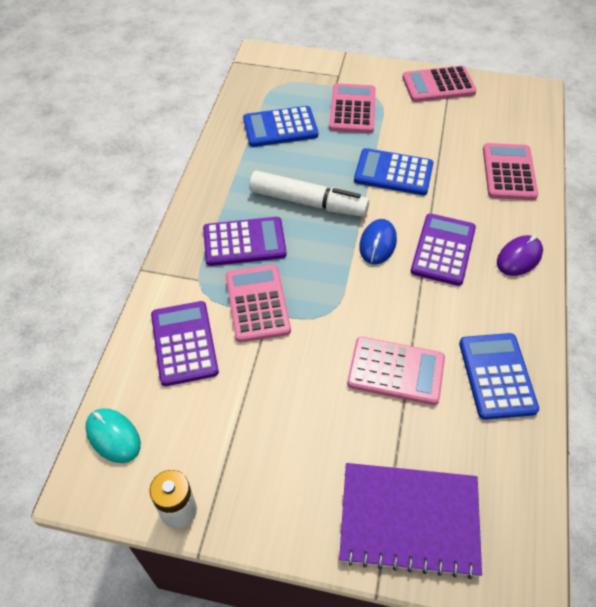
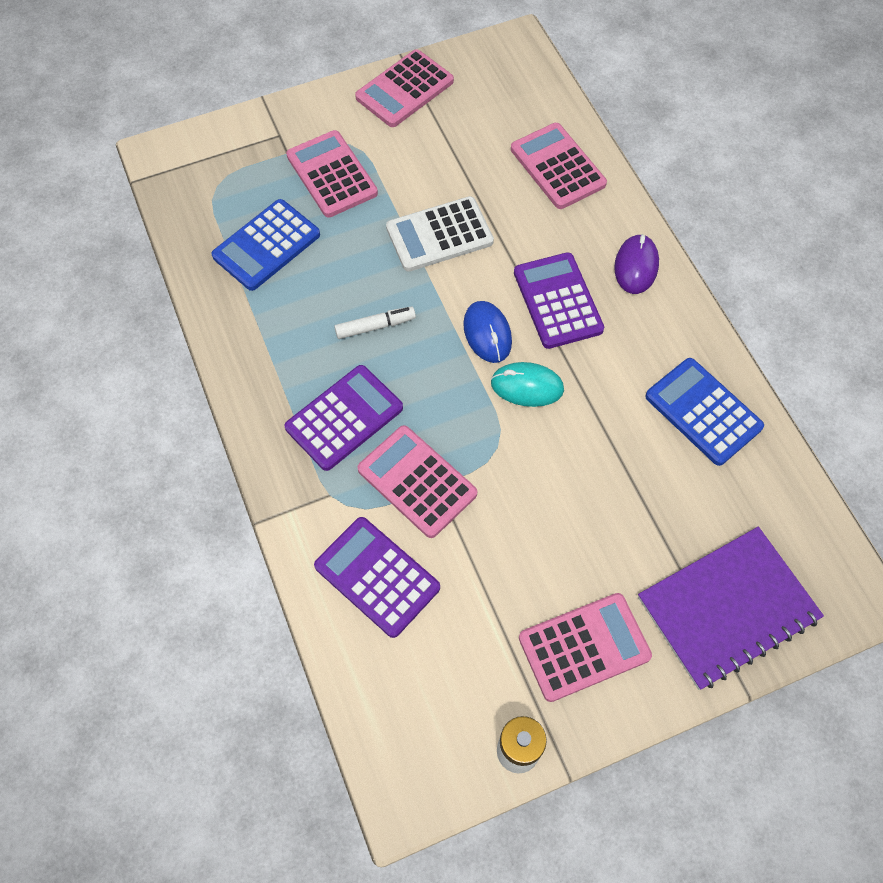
camera: 35 degrees left, 10 degrees up
(113, 436) = (389, 726): turquoise mouse -> turquoise mouse (527, 386)
(308, 202) = (375, 326): white marker -> white marker, size x0.52
(393, 173) = (439, 235): blue calculator -> white calculator
(396, 371) = (610, 467): pink calculator -> pink calculator (584, 647)

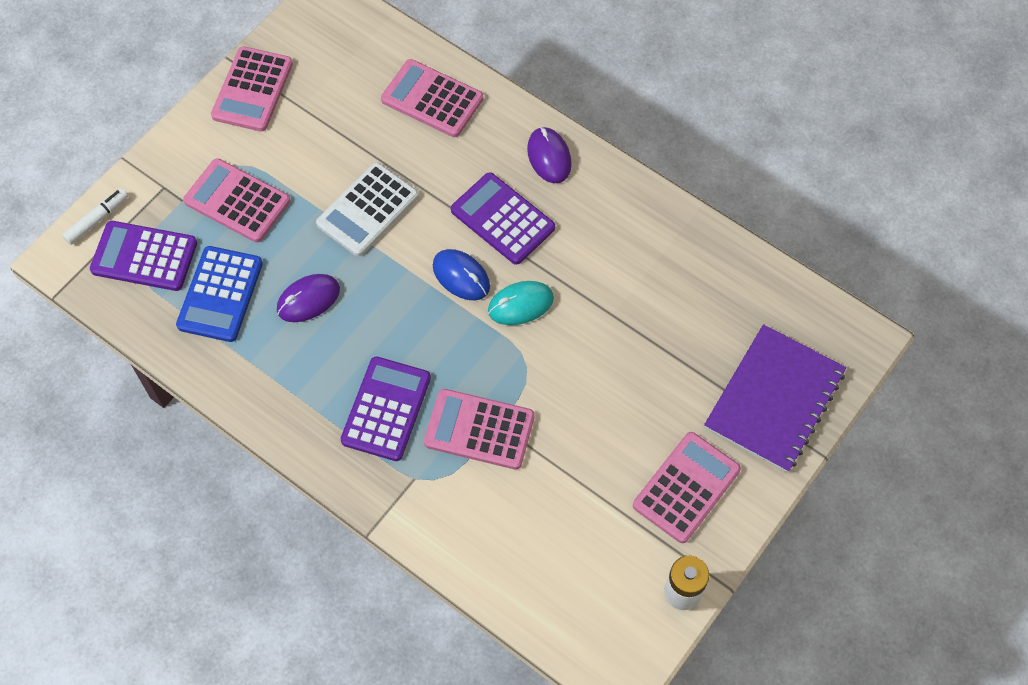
camera: 30 degrees left, 0 degrees up
(338, 287) = (308, 300): none -> purple mouse
(375, 326) = (363, 318): white marker -> white marker (97, 220)
(377, 577) = (495, 522): purple calculator -> purple calculator (144, 256)
(703, 412) = (671, 254): blue calculator -> none

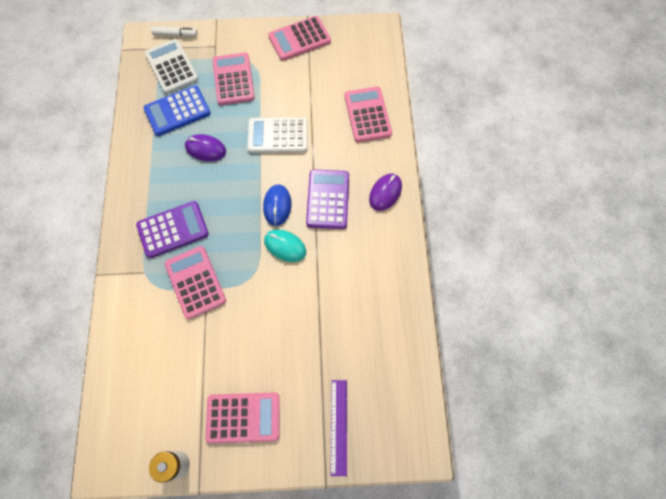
camera: 50 degrees right, 5 degrees up
(144, 256) = (171, 67): purple calculator -> white calculator
(774, 400) = (338, 426): purple notebook -> purple ruler

